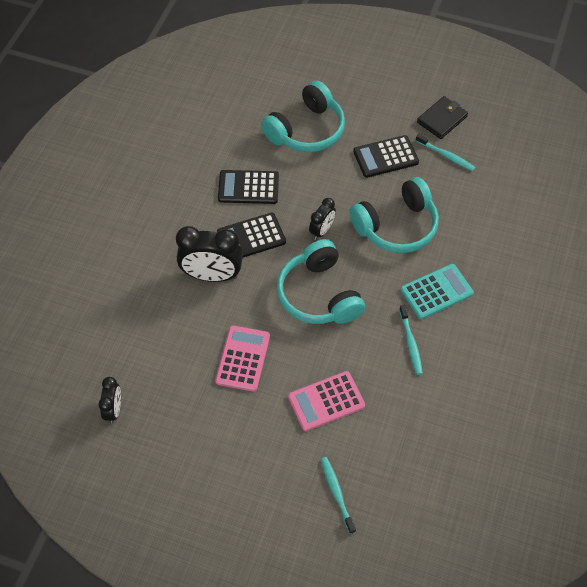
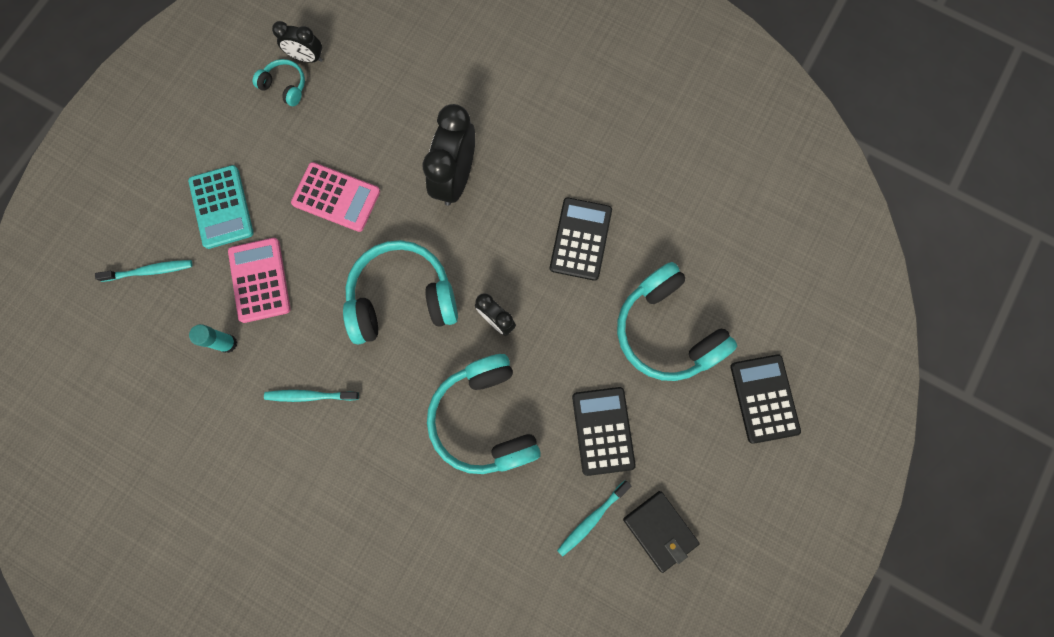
camera: 100 degrees right, 20 degrees up
(144, 422) = (285, 86): none -> turquoise headphones
(251, 237) = (502, 231): black calculator -> black calculator (764, 398)
(385, 413) = (228, 343): none -> turquoise glue stick
(436, 292) = (374, 447): turquoise calculator -> turquoise calculator (221, 207)

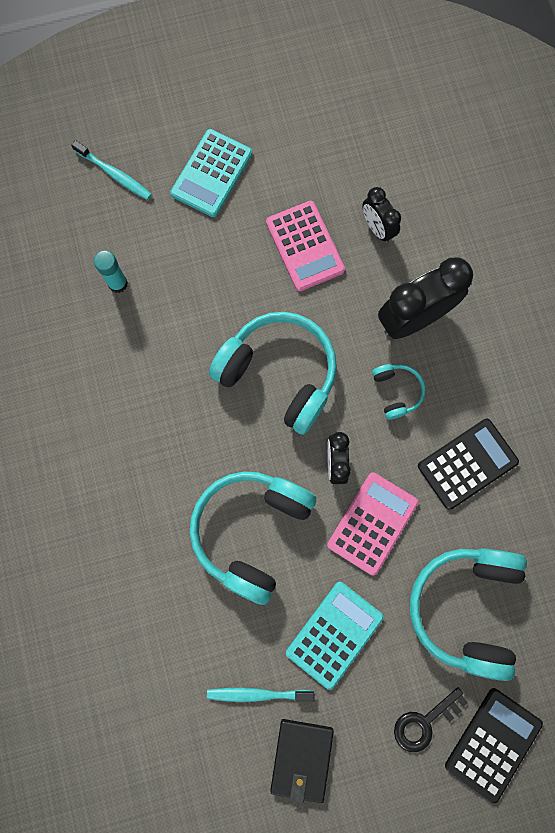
camera: 45 degrees right, 0 degrees up
(260, 280) = (186, 257): pink calculator -> pink calculator (372, 523)
(285, 86) = (349, 121): turquoise headphones -> turquoise headphones (396, 391)
(307, 58) = (388, 113): black clock -> black clock (377, 228)
(310, 396) = (139, 382): turquoise toothbrush -> none
(603, 430) = (334, 634): black calculator -> turquoise calculator
(711, 428) = (424, 722): none -> black key

